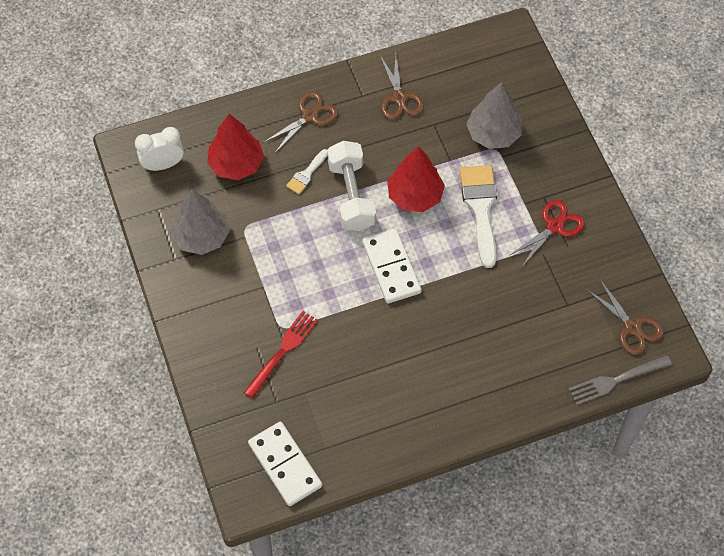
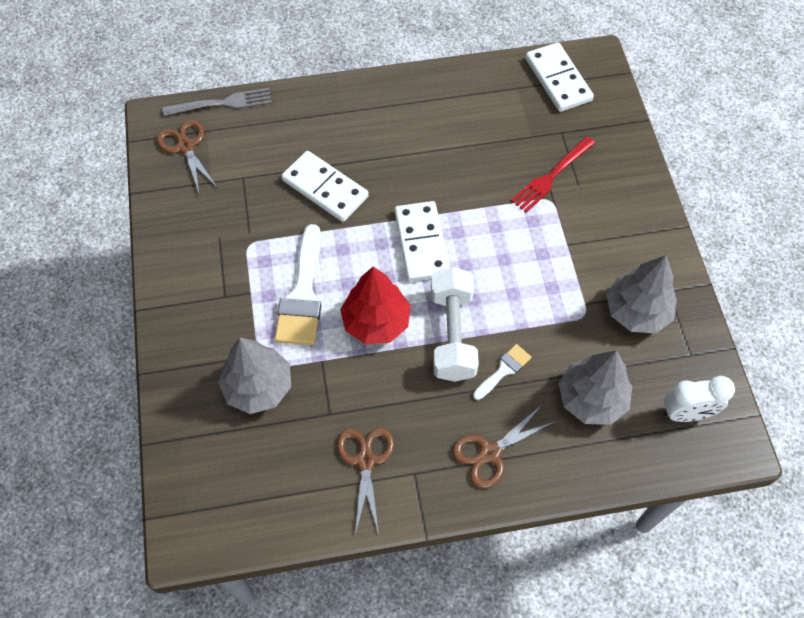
camera: 170 degrees left, 0 degrees up
(236, 164) = (591, 398): red tree -> grey tree
(489, 305) = (325, 188): none -> white domino
(554, 226) = (225, 260): red scissors -> none

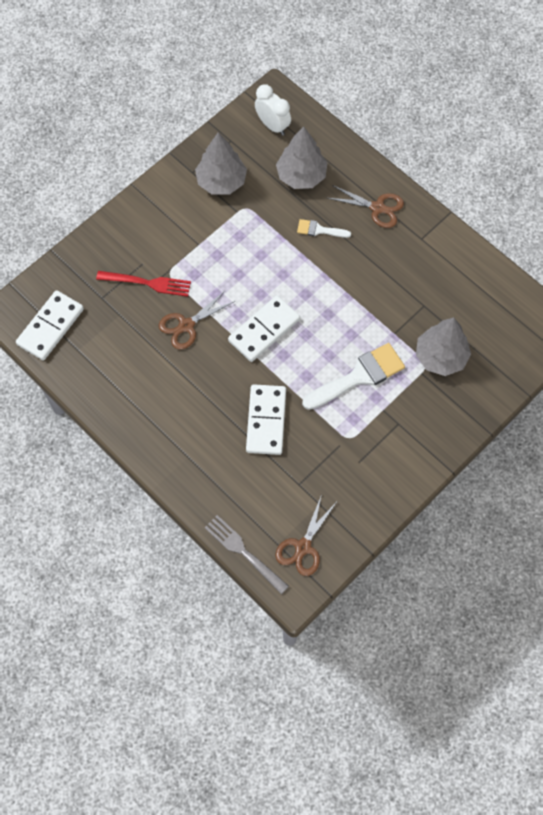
camera: 125 degrees left, 5 degrees up
(365, 460) = (435, 268): brown scissors -> brown scissors (186, 325)
(376, 322) = (343, 320): red tree -> none
(452, 334) = (317, 271): white dumbbell -> none

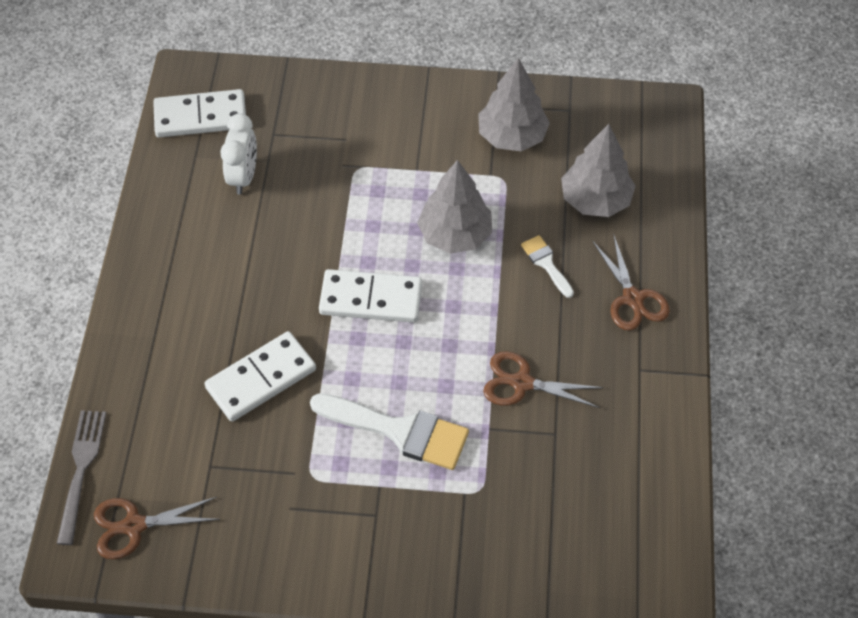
camera: 50 degrees right, 10 degrees down
(147, 283) = (327, 159): red fork -> none
(186, 325) = (309, 226): brown scissors -> brown scissors (522, 383)
(272, 126) = (628, 132): white clock -> white clock (243, 177)
(440, 357) = (504, 499): grey tree -> grey tree (455, 235)

